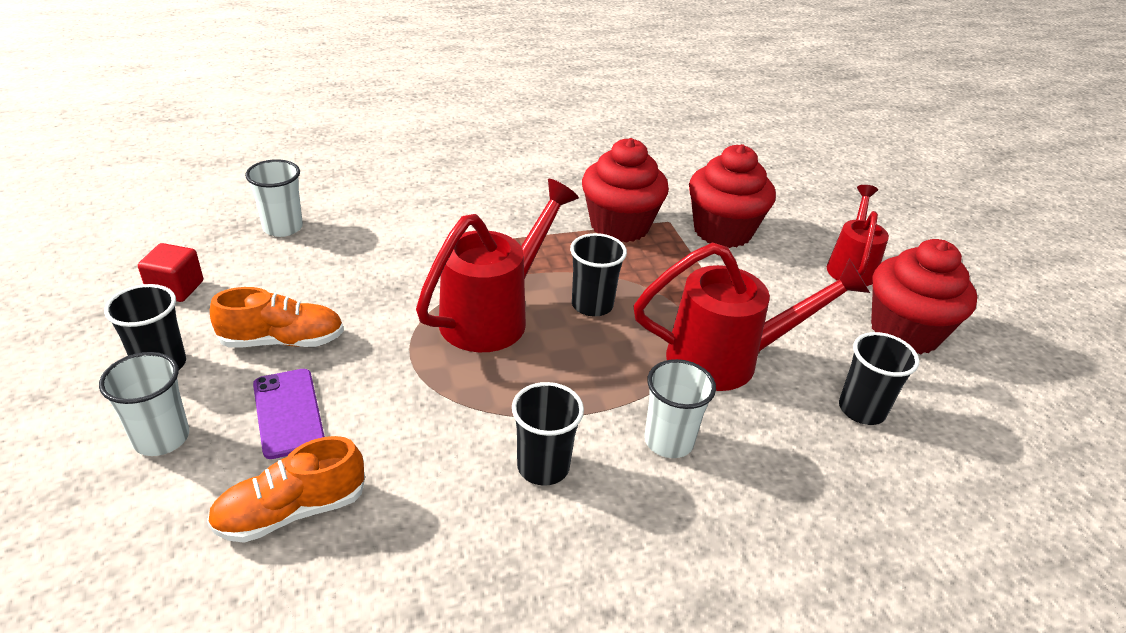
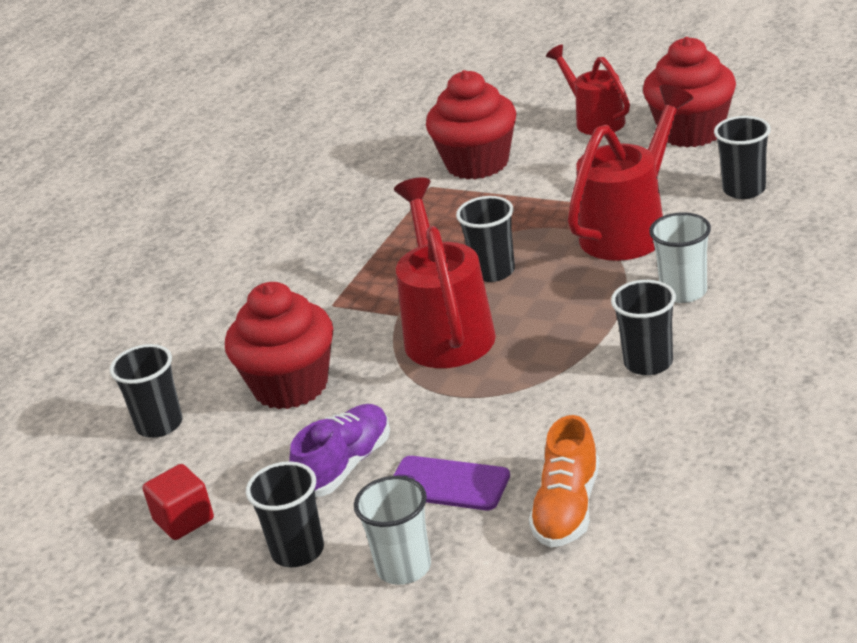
camera: 40 degrees left, 5 degrees down
(282, 341) = (345, 465): orange shoe -> purple shoe
(283, 227) = (159, 425): white cup -> black cup
(619, 226) = (404, 216): red cupcake -> red cupcake (291, 386)

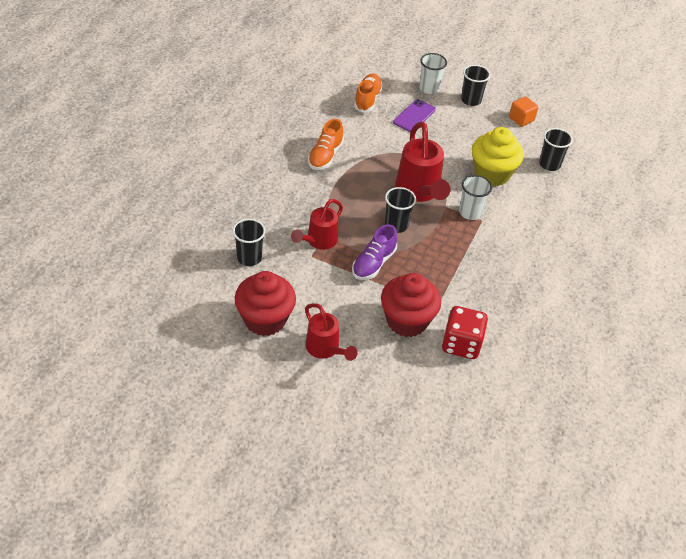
camera: 170 degrees right, 15 degrees up
(183, 520) = (521, 119): red cube -> orange cube
(291, 386) = (492, 174): red cupcake -> yellow cupcake
(345, 465) = (458, 130): purple shoe -> purple shoe (373, 263)
(398, 154) = (461, 344): none -> red dice
(448, 484) = (414, 116): purple phone -> purple phone turned 75 degrees counterclockwise
(631, 228) = (318, 241): red watering can -> red watering can, size x0.64
(648, 363) = (325, 156): black cup -> orange shoe
(683, 292) = (300, 192): white cup -> white cup (470, 212)

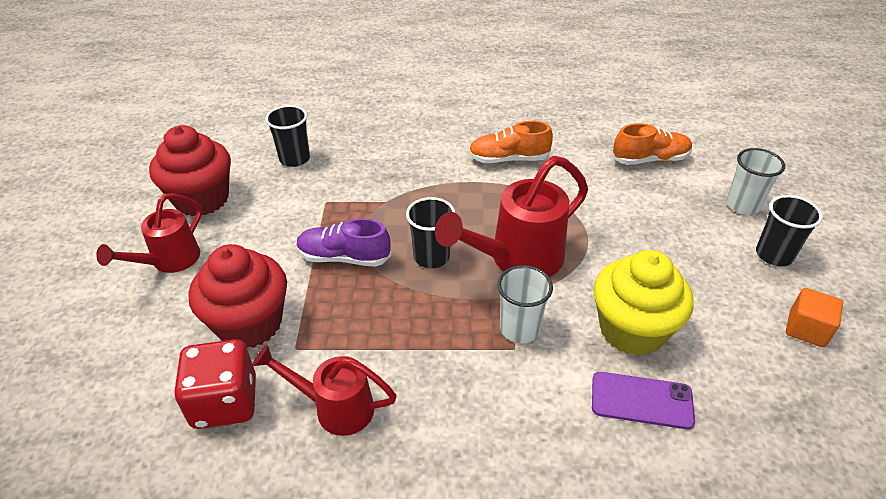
camera: 70 degrees right, 5 degrees down
(318, 241) = (353, 199): red watering can -> red watering can (334, 407)
(414, 116) = (667, 208): purple phone -> purple phone (641, 400)
(549, 164) = (735, 404): black cup -> none

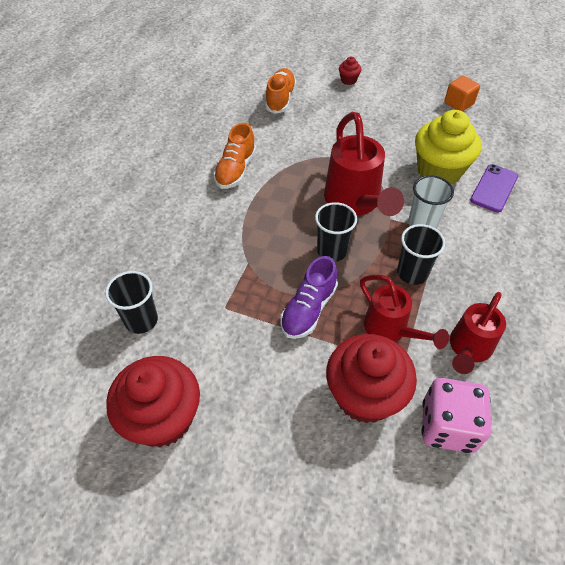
camera: 70 degrees left, 10 degrees up
(169, 262) = (253, 460): red watering can -> red watering can (391, 330)
(225, 402) = (447, 426): red dice -> pink dice
(743, 205) = (348, 80): white cup -> red cupcake
(774, 255) = (397, 88): black cup -> black cup (412, 273)

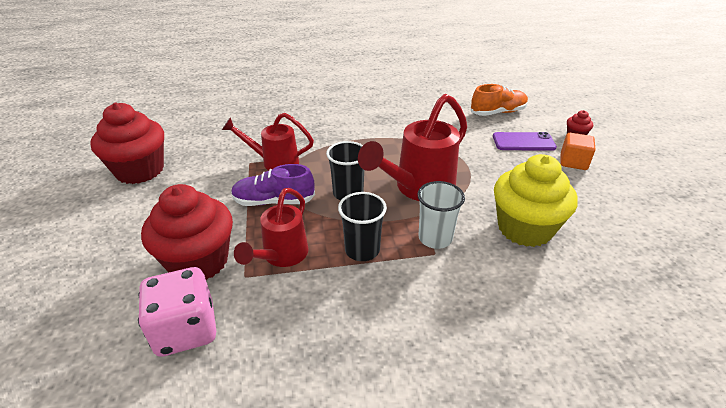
camera: 60 degrees right, 15 degrees down
(141, 320) = (217, 135): black cup -> none
(236, 170) = (391, 121): orange shoe -> none
(458, 103) = (654, 213): orange cube -> orange cube (573, 162)
(468, 349) = (290, 320): red watering can -> red watering can (274, 162)
(494, 188) = (550, 280): purple phone -> purple phone (523, 142)

